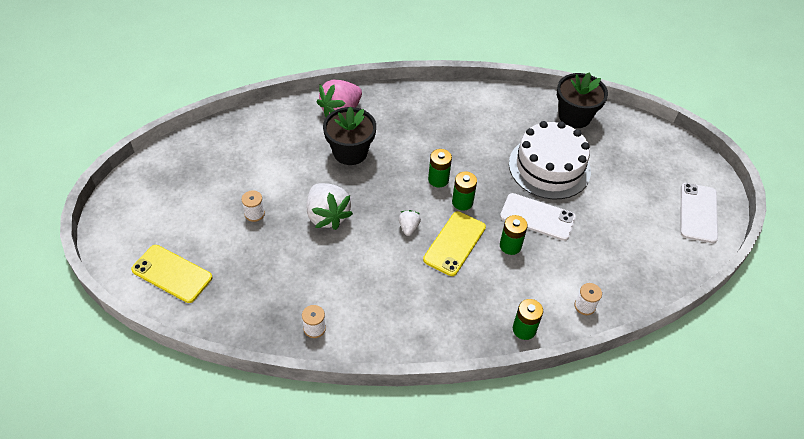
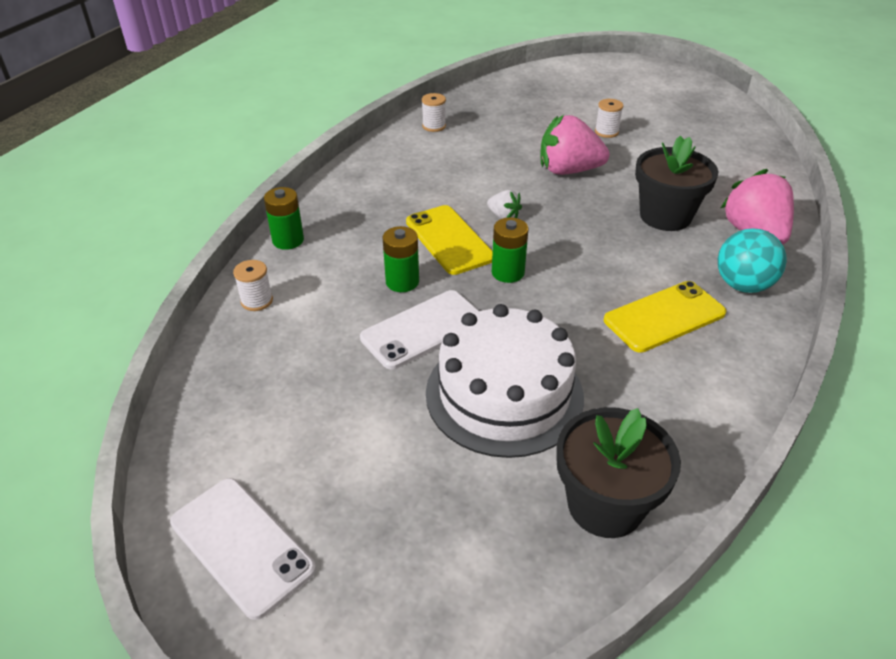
camera: 125 degrees right, 10 degrees down
(172, 274) = (564, 81): yellow phone -> yellow phone (664, 317)
(327, 216) = (568, 170): white strawberry -> pink strawberry
(395, 106) = (743, 285): none -> turquoise ball
(438, 179) = (564, 268): green battery -> none

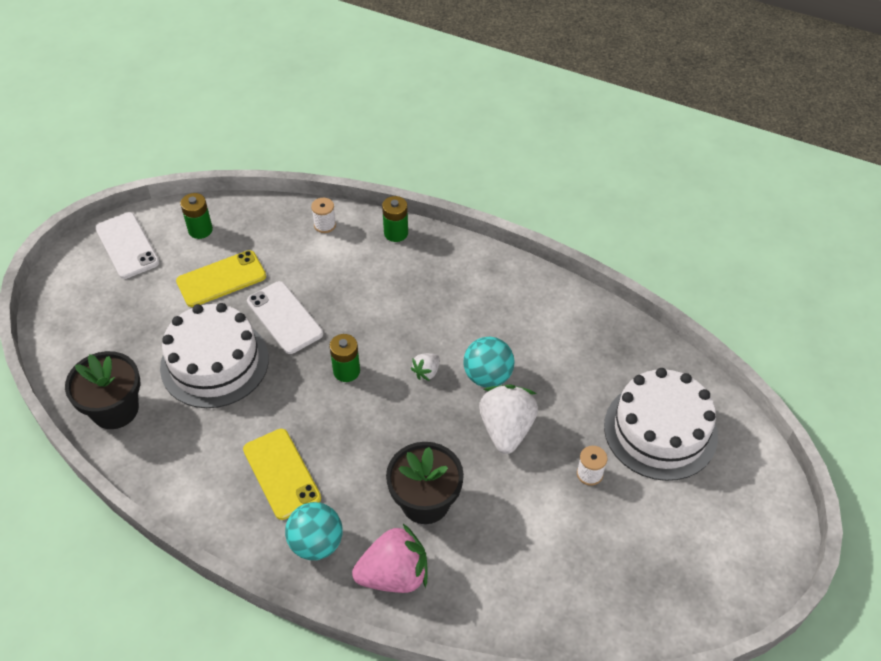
camera: 90 degrees right, 10 degrees up
(242, 545) = (127, 245): white phone -> white phone turned 75 degrees counterclockwise
(402, 282) = (340, 304): green battery -> green battery (200, 230)
(434, 126) = (587, 321): white spool -> none
(449, 240) = (392, 333): yellow phone -> yellow phone (221, 279)
(505, 179) = (487, 376): none -> turquoise ball
(554, 100) = (660, 430): none -> white cake
(568, 170) = (506, 429): pink strawberry -> white strawberry

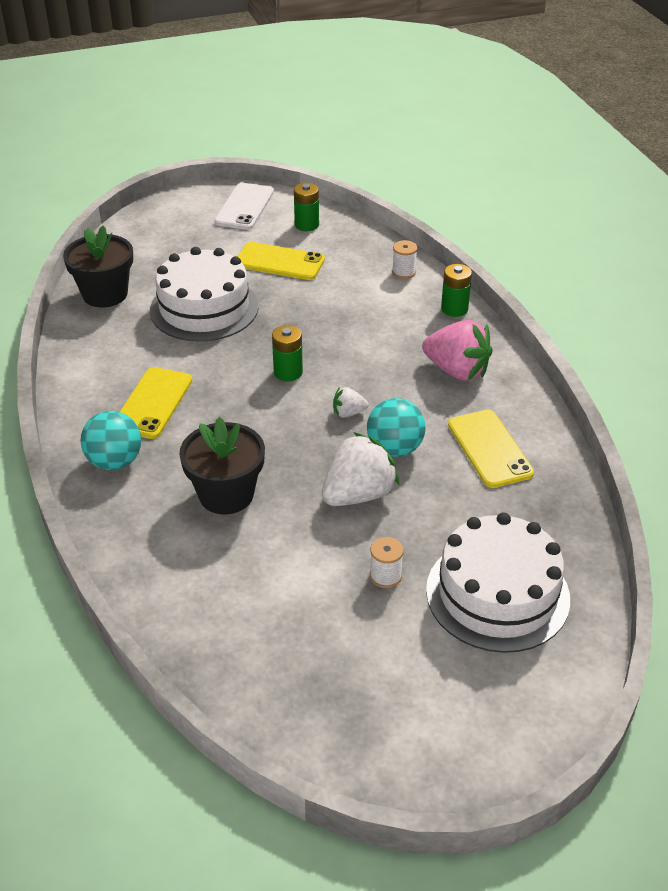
camera: 45 degrees right, 10 degrees down
(285, 317) = (291, 311): white phone -> none
(394, 575) = (137, 522): pink strawberry -> pink strawberry (457, 371)
(542, 330) = (489, 449): none -> yellow phone

